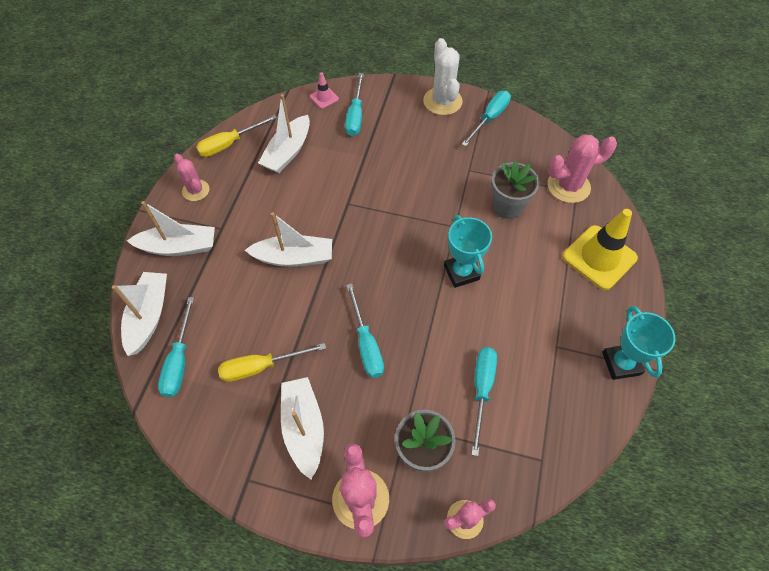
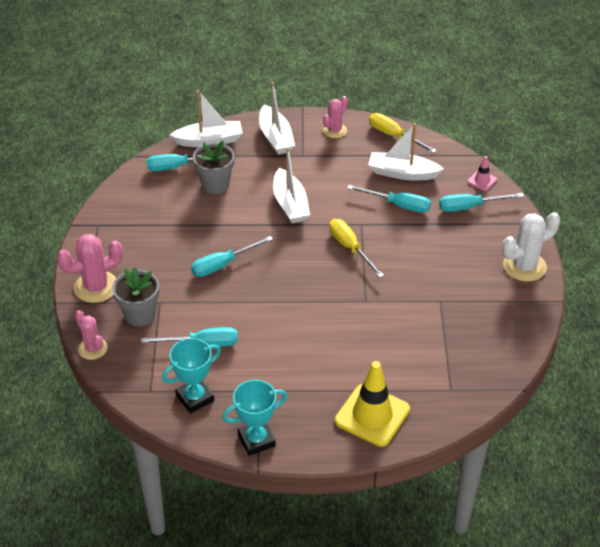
camera: 75 degrees right, 15 degrees down
(261, 367) = (185, 210): yellow screwdriver -> yellow screwdriver (350, 248)
(304, 428) = (142, 244): white boat -> none
(461, 272) = (315, 313): turquoise trophy -> turquoise trophy (195, 398)
(489, 118) = (519, 307): turquoise screwdriver -> turquoise screwdriver (398, 205)
(507, 207) = (406, 336): grey flower pot -> grey flower pot (215, 185)
(568, 186) = (455, 382): pink cactus -> none

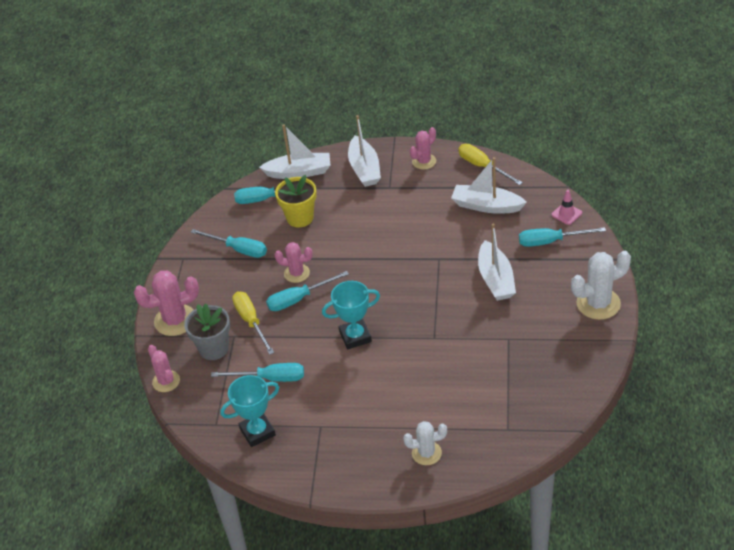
camera: 10 degrees right, 0 degrees up
(215, 185) = (300, 218): grey flower pot -> yellow flower pot
(218, 239) = (296, 273): none -> pink cactus
(256, 440) = (311, 475): turquoise trophy -> turquoise trophy (355, 336)
(290, 204) = (371, 238): white boat -> white boat (496, 279)
(350, 248) = (425, 283): yellow screwdriver -> yellow screwdriver (251, 322)
(372, 415) = (426, 453): yellow traffic cone -> white cactus
(398, 205) = (478, 239): turquoise screwdriver -> turquoise screwdriver (238, 249)

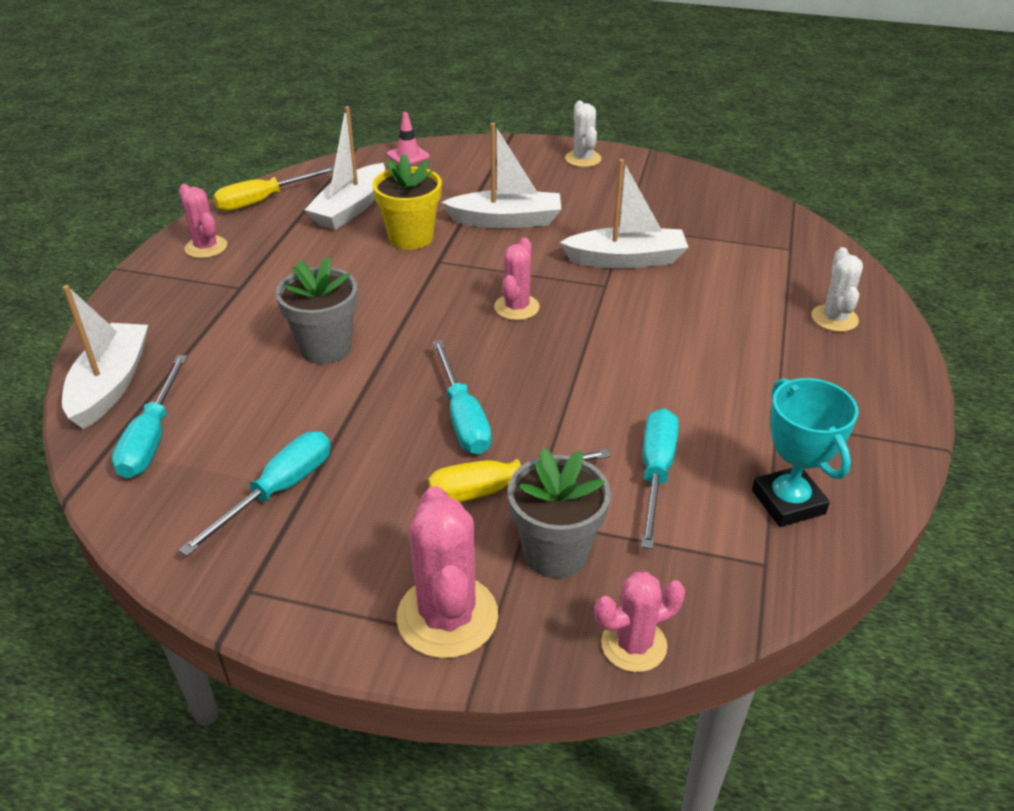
camera: 85 degrees left, 5 degrees down
(296, 273) = (393, 414): pink cactus -> pink cactus (516, 307)
(300, 218) = (243, 395): yellow flower pot -> yellow flower pot (411, 237)
(343, 235) = (325, 348): none -> grey flower pot
(355, 336) = (579, 360): turquoise trophy -> none
(364, 169) = (171, 307): white boat -> white boat (626, 259)
(551, 241) = (454, 173): turquoise screwdriver -> none
(598, 304) = (583, 159): white cactus -> white cactus, size x0.63

